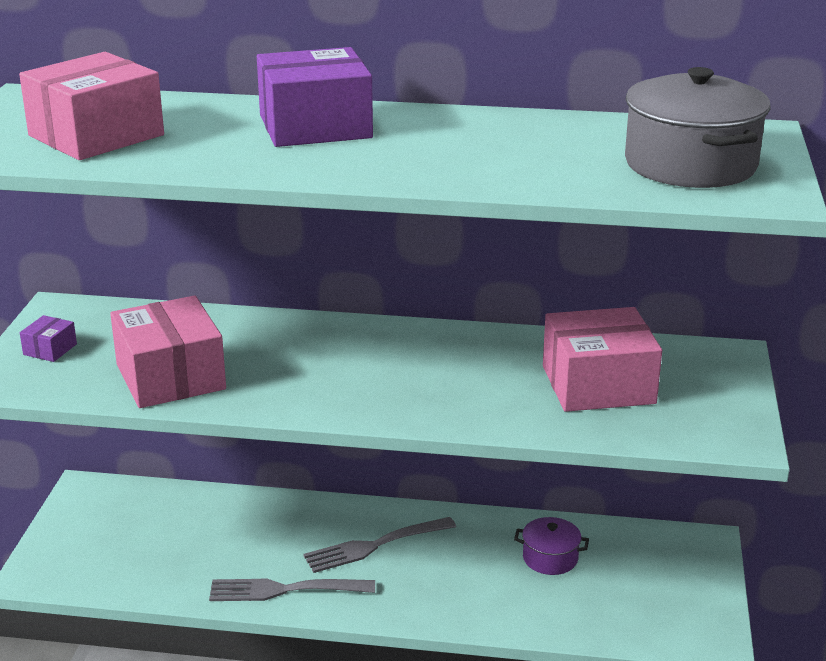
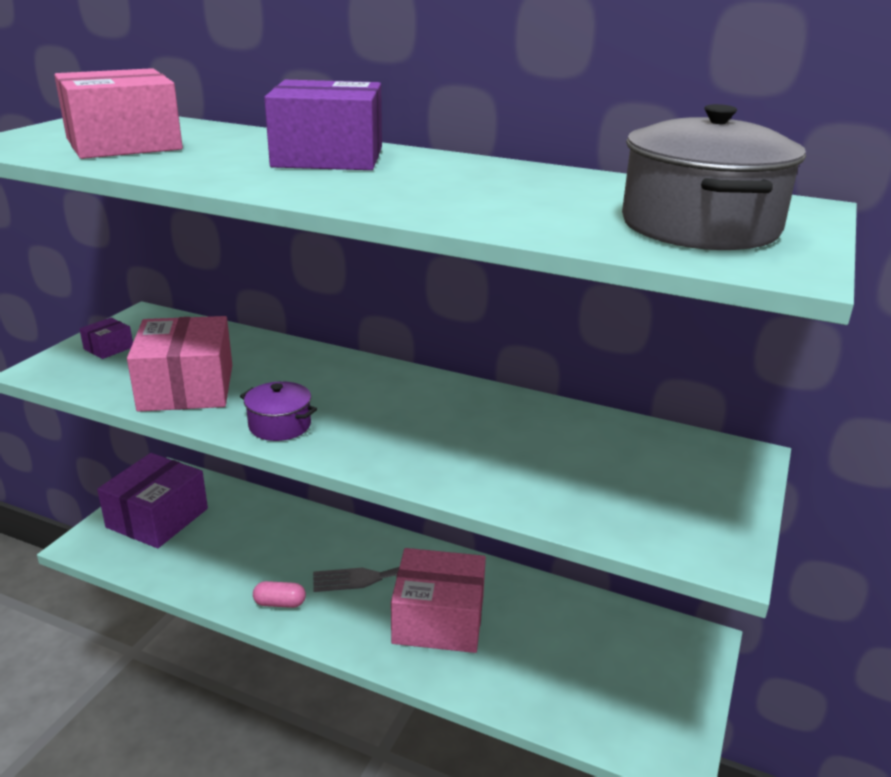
camera: 15 degrees right, 0 degrees up
(98, 534) = (157, 518): none -> purple box
(284, 590) = (280, 603): grey fork -> pink capsule
(550, 558) = (538, 625): purple pot -> purple pot (280, 425)
(598, 384) = (586, 464): pink box -> pink box (438, 619)

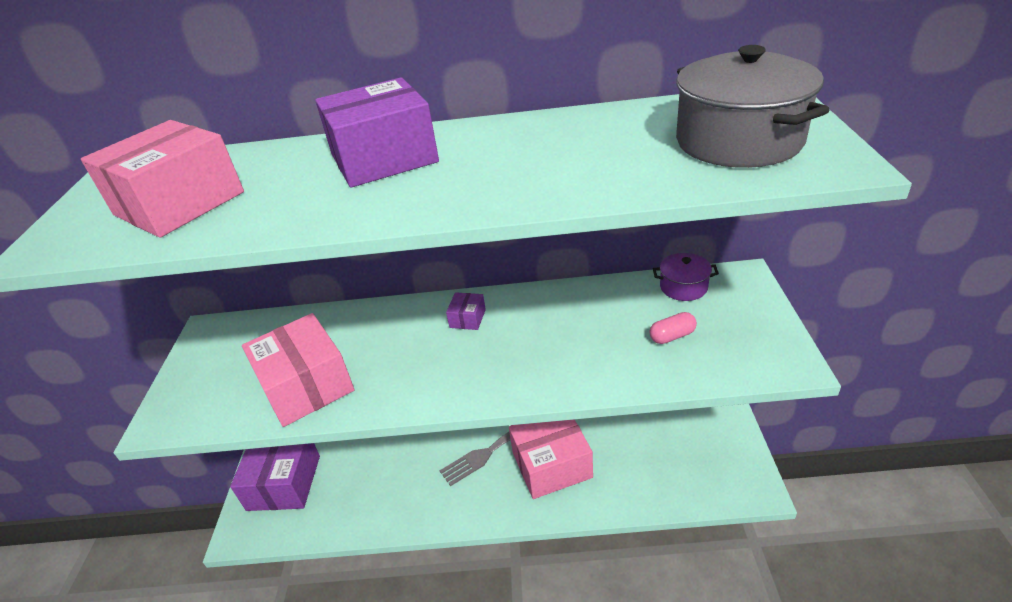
camera: 20 degrees left, 10 degrees up
(108, 348) = (202, 375): purple box -> purple box (467, 318)
(280, 425) = (413, 389): purple pot -> purple pot (683, 287)
(280, 603) = (432, 507): pink capsule -> pink capsule (672, 336)

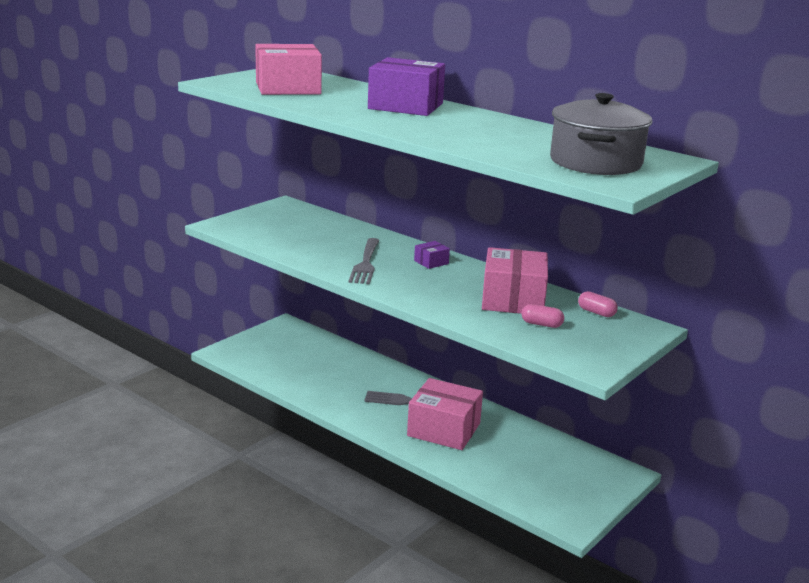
camera: 35 degrees right, 15 degrees down
(284, 482) = (271, 346): purple box -> none
(306, 385) = (302, 245): pink box -> pink box (513, 299)
(409, 366) = (365, 263): none -> grey fork
(683, 287) = (596, 312): purple pot -> pink capsule

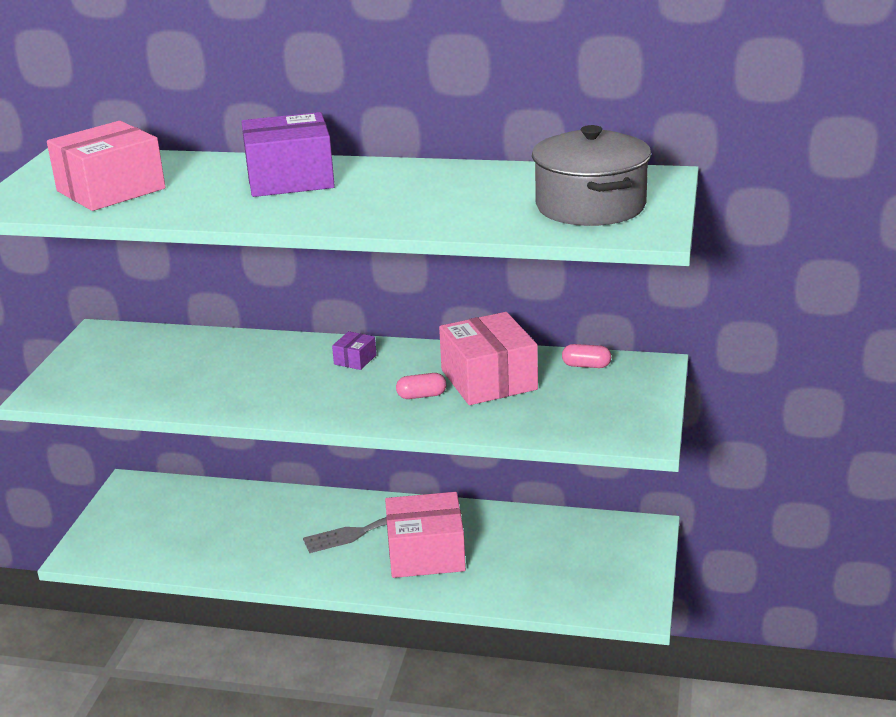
camera: 25 degrees left, 5 degrees up
(365, 263) = (282, 387): grey fork -> none
(541, 324) = (546, 402): pink capsule -> pink capsule (421, 396)

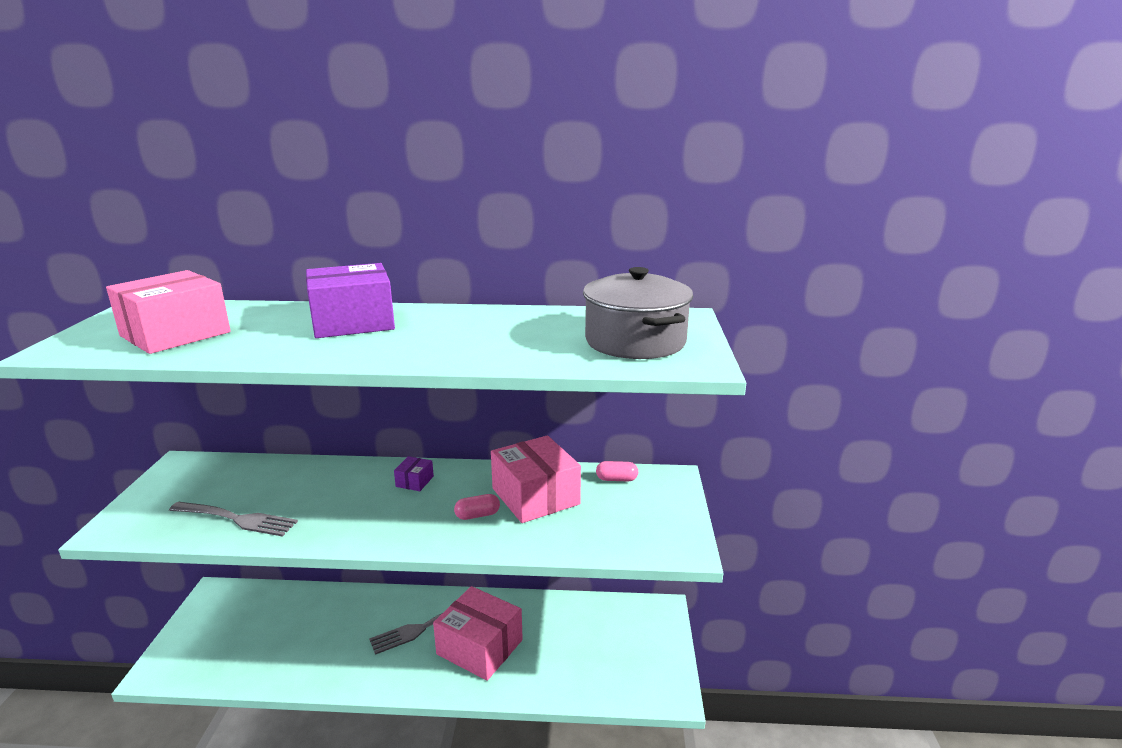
camera: 10 degrees left, 5 degrees down
(167, 389) = (237, 519): none -> grey fork
(426, 553) = (480, 647): pink box -> pink box turned 45 degrees clockwise

